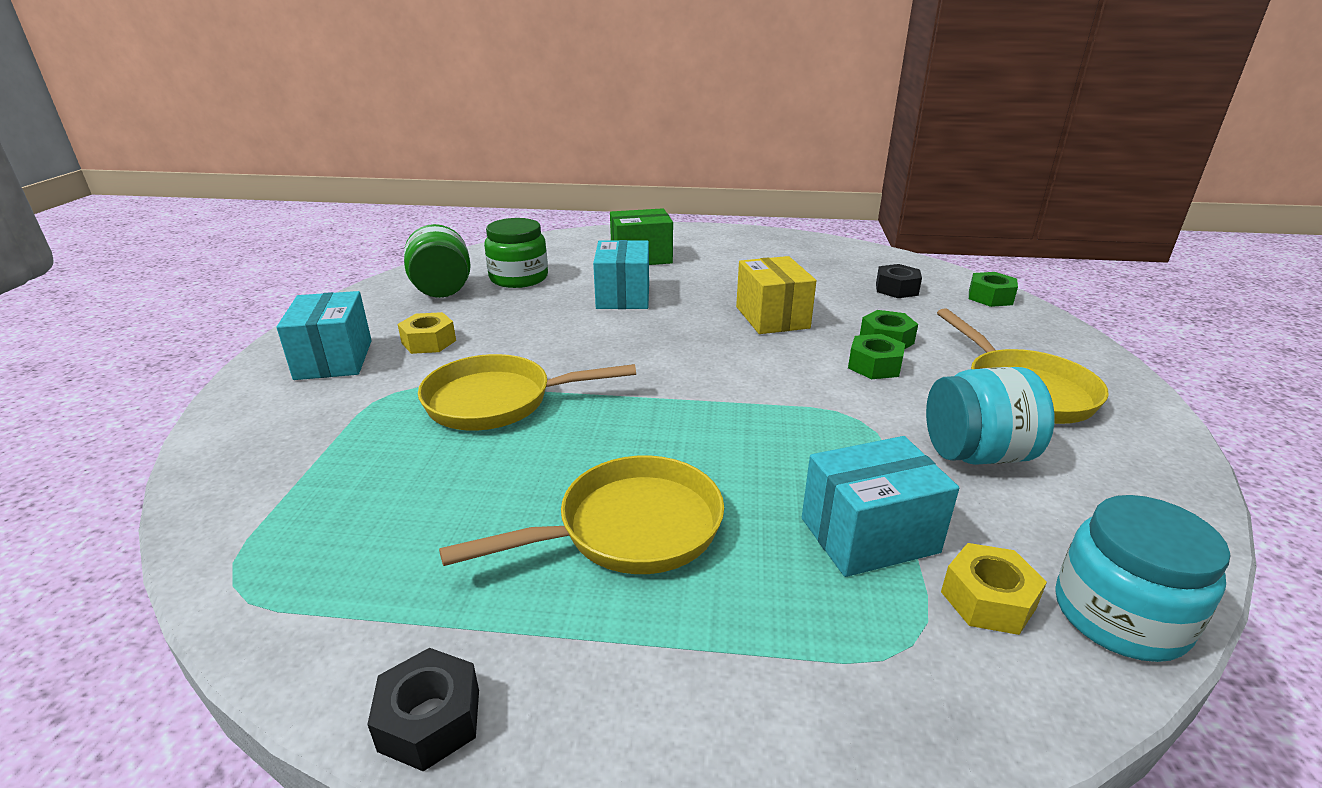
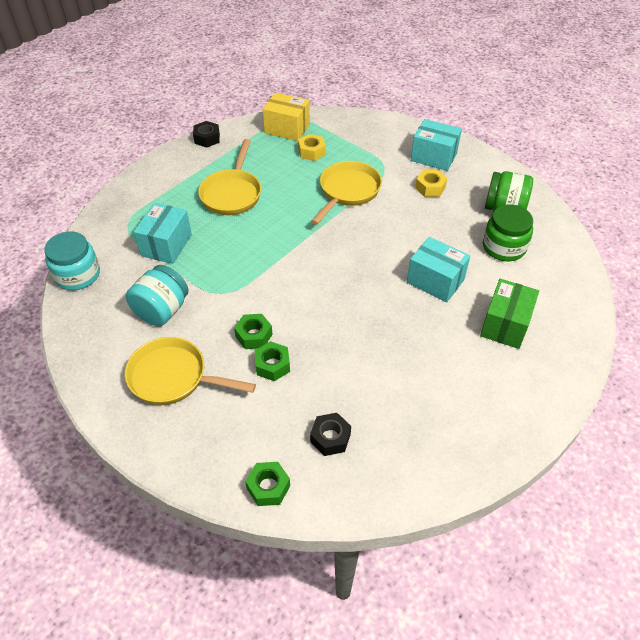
camera: 125 degrees right, 20 degrees up
(772, 317) = (347, 332): yellow box -> yellow box (287, 129)
(987, 600) = (116, 251): yellow nut -> yellow nut (311, 152)

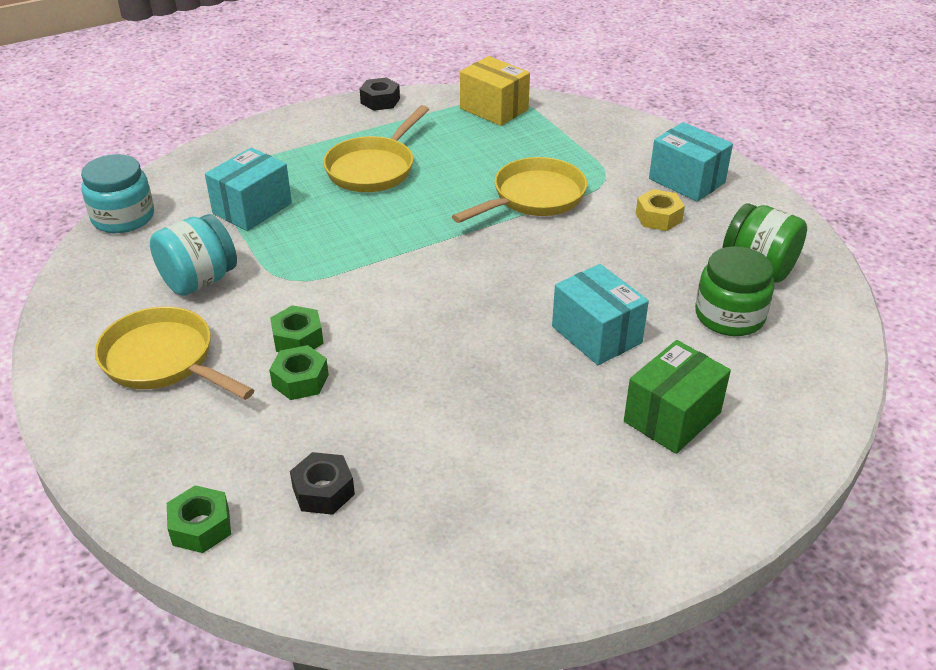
camera: 20 degrees right, 10 degrees down
(311, 152) = (511, 141): yellow nut -> none

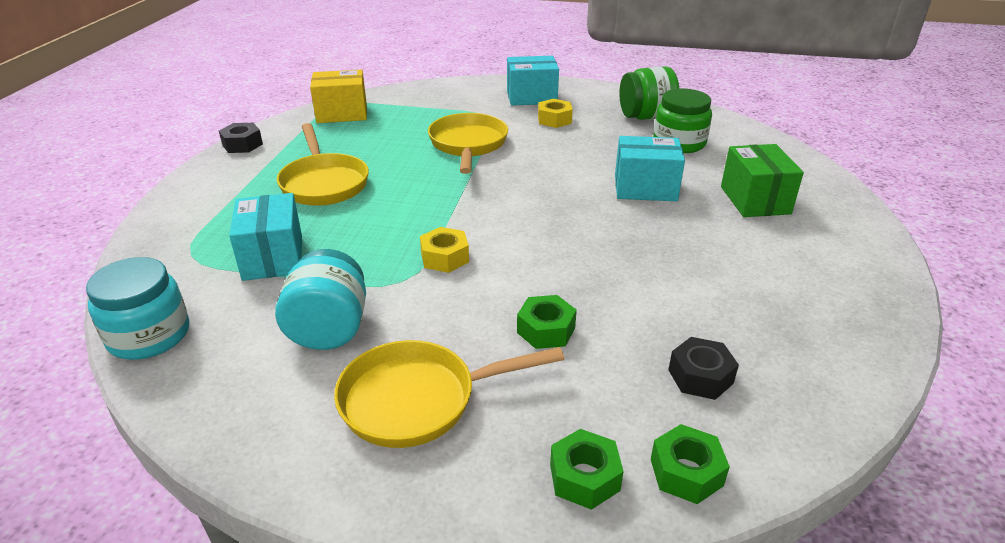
camera: 50 degrees left, 5 degrees down
(298, 338) = (489, 308): green nut -> green nut (584, 477)
(340, 282) = (444, 257): none -> yellow nut

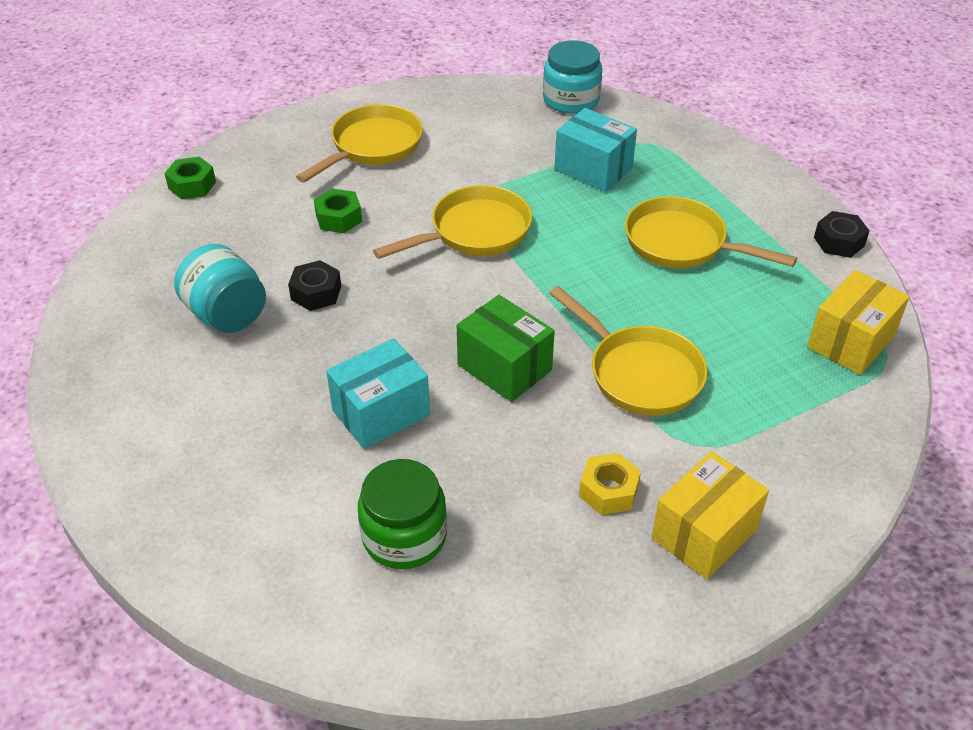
camera: 140 degrees right, 10 degrees up
(329, 329) = (477, 151): turquoise jar -> turquoise jar (227, 315)
(444, 257) = (474, 232): yellow nut -> yellow pan
(531, 97) = (704, 533): turquoise box -> yellow box
(584, 477) = (246, 159): green nut -> none
(646, 117) = (499, 583): green jar -> none
(700, 376) = (210, 239): black nut -> black nut (316, 293)
(755, 200) = (248, 462): green box -> green box (504, 367)

